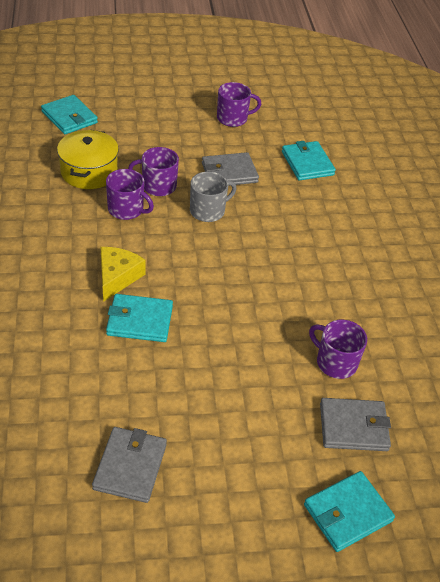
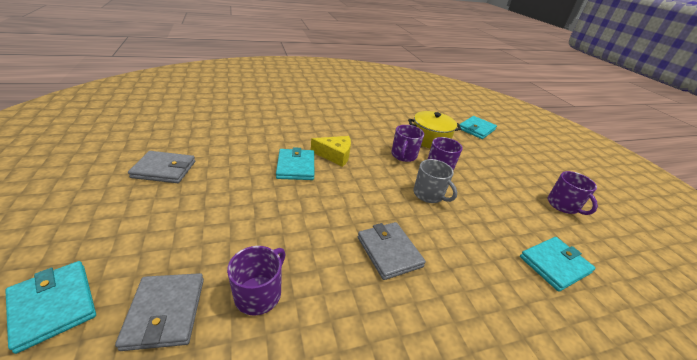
camera: 80 degrees right, 10 degrees down
(229, 172) = (487, 205): grey wallet -> grey wallet (389, 252)

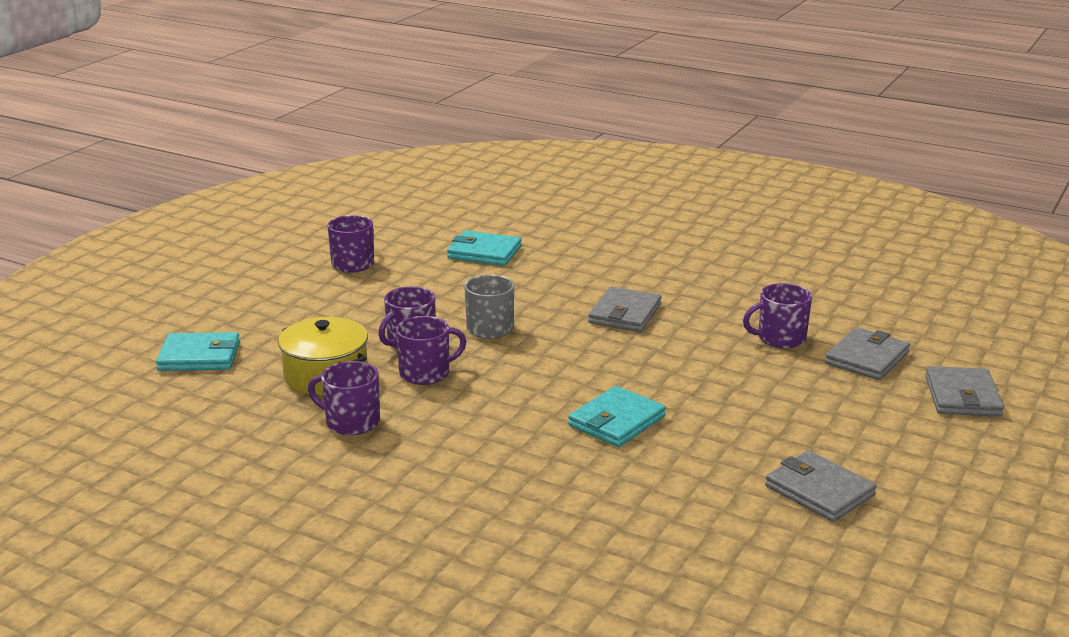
camera: 130 degrees left, 10 degrees down
(53, 305) = (962, 396): turquoise wallet -> grey wallet
(335, 155) = (533, 413): yellow cheese -> none
(387, 127) = (351, 422): none -> purple mug

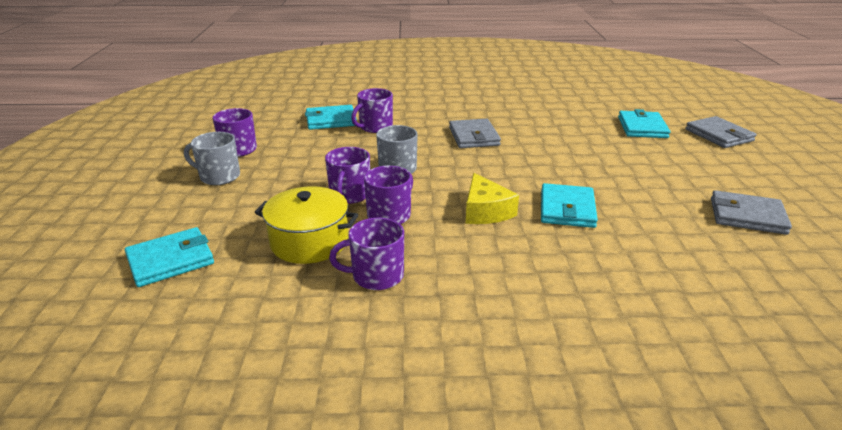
camera: 30 degrees left, 5 degrees up
(307, 289) = (219, 176): none -> grey mug
(526, 397) = (485, 211): none -> yellow cheese
(780, 338) = (582, 128): purple mug -> purple mug (375, 127)
(867, 358) = (642, 127): grey wallet -> turquoise wallet

